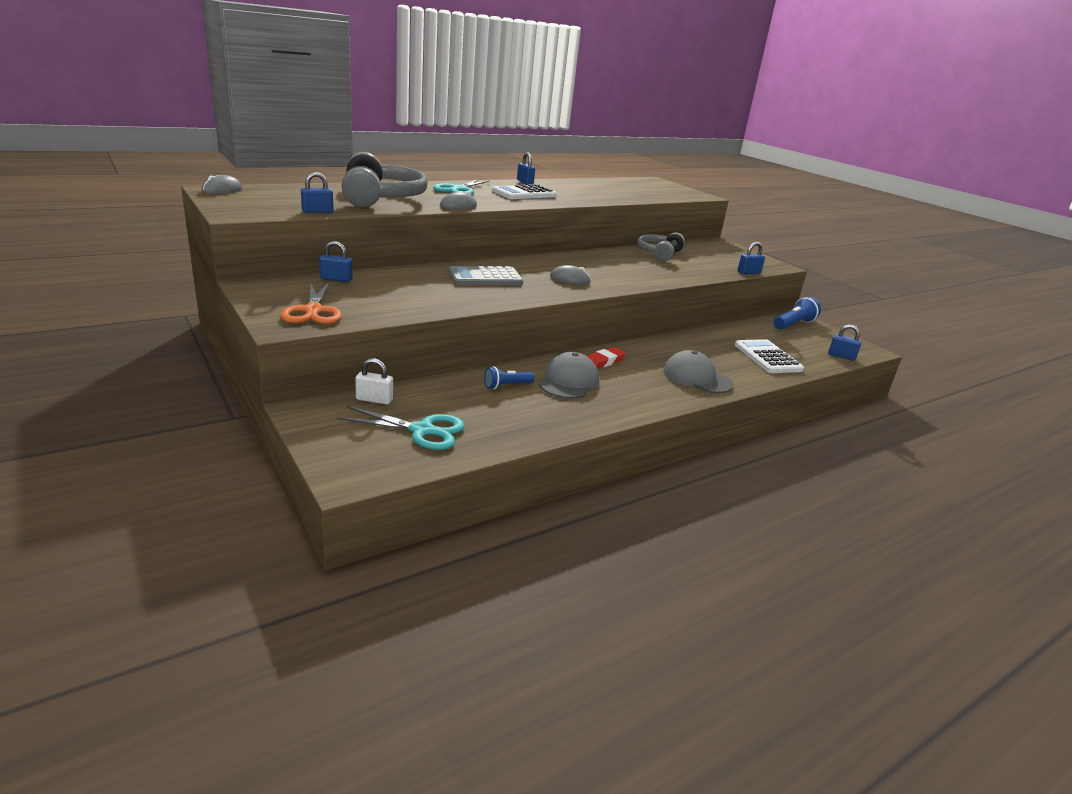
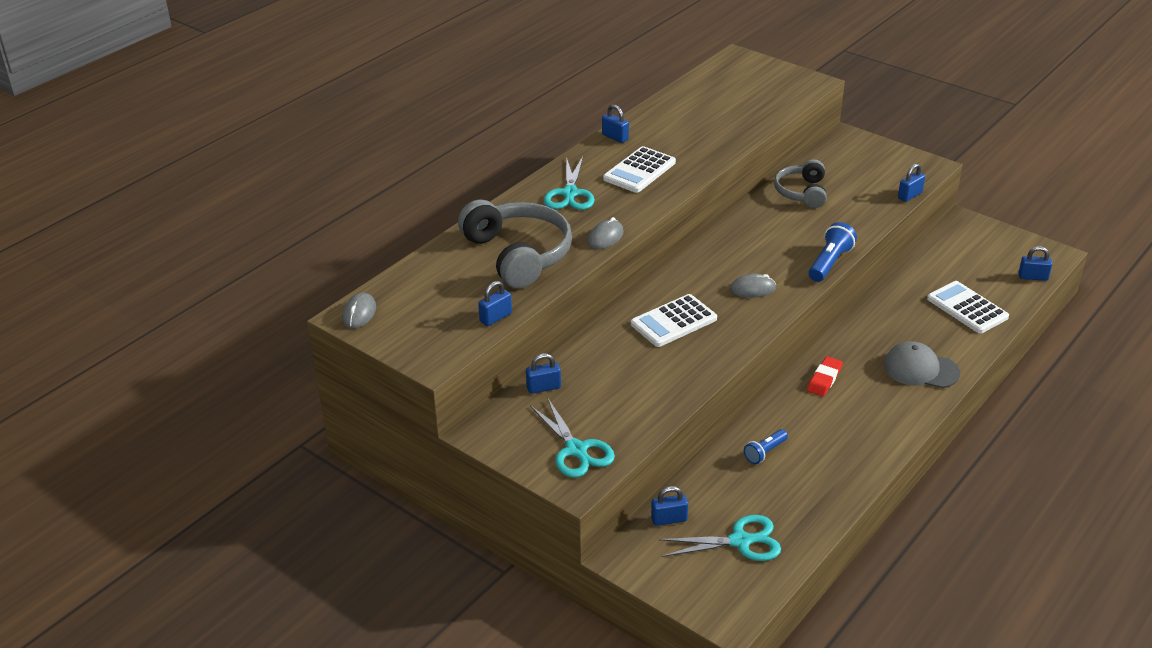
camera: 15 degrees left, 10 degrees up
(313, 311) = (576, 450): orange scissors -> turquoise scissors
(374, 400) = (669, 519): white padlock -> blue padlock
(485, 278) = (673, 321): grey calculator -> white calculator
(569, 381) = (813, 423): grey cap -> none
(793, 324) = (966, 237): blue flashlight -> blue flashlight (829, 263)

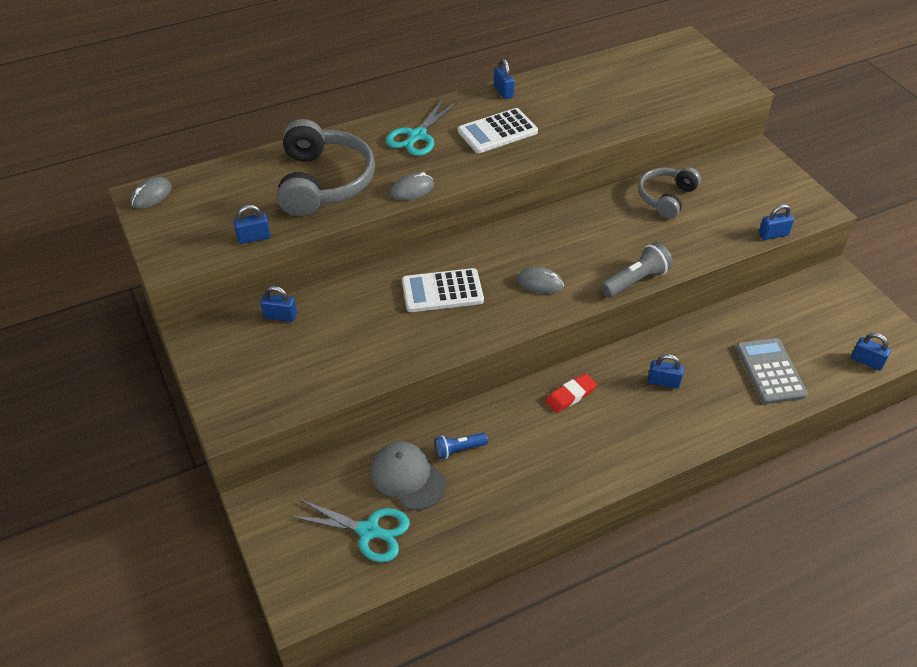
camera: 25 degrees right, 10 degrees up
(576, 450) = (258, 388): turquoise scissors -> none
(669, 519) = (324, 482): blue padlock -> blue padlock (663, 382)
(829, 263) = (635, 281): blue flashlight -> grey flashlight
(920, 369) = (673, 420): grey cap -> grey cap (407, 477)
(967, 308) = (770, 371): white calculator -> grey calculator

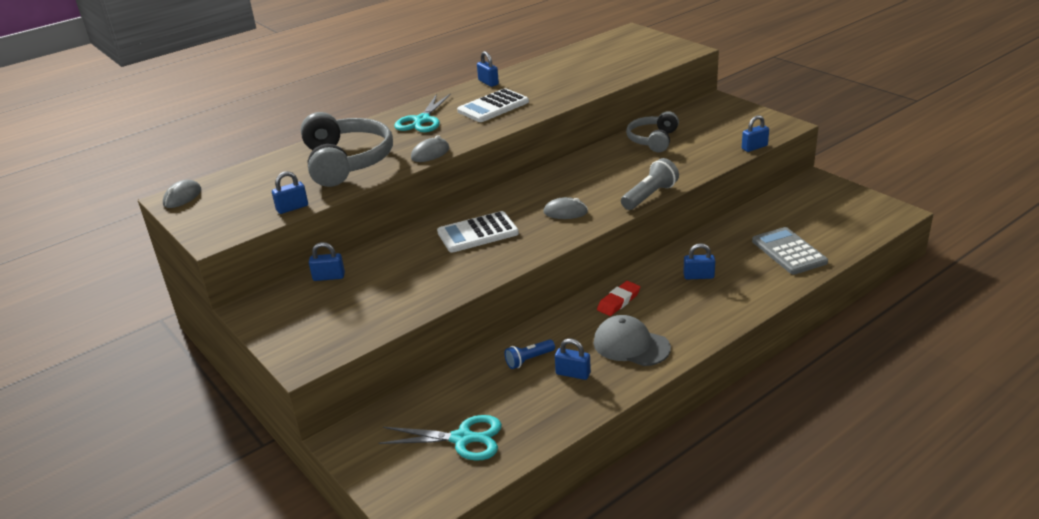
camera: 10 degrees left, 15 degrees down
(407, 477) = (486, 390): grey cap -> grey cap (631, 345)
(866, 361) = (867, 230): blue padlock -> blue padlock (573, 374)

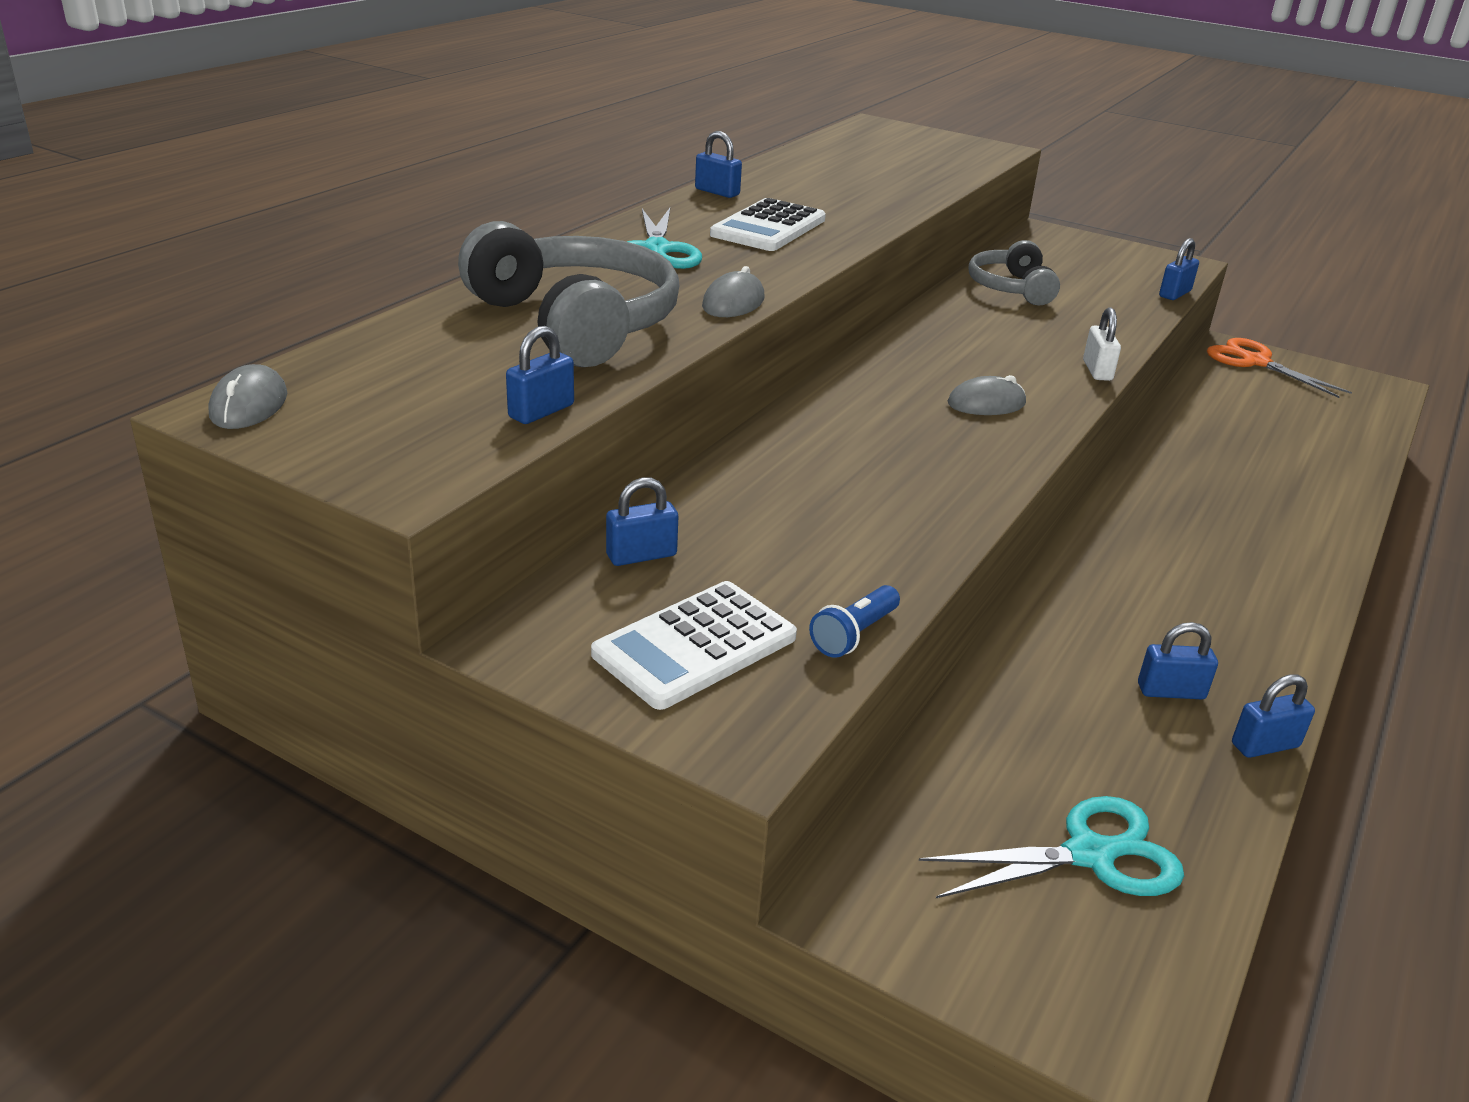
camera: 25 degrees left, 0 degrees up
(477, 233) = (866, 449): white calculator -> white calculator (694, 646)
(529, 360) = (1072, 677): blue flashlight -> blue flashlight (854, 635)
(618, 301) = (1126, 554): red eraser -> none
(631, 345) = (1217, 626): grey cap -> none
(649, 196) = (1097, 370): grey flashlight -> white padlock
(698, 276) = (1210, 501): blue padlock -> blue padlock (1265, 745)
(789, 252) = (1301, 452): grey calculator -> none
(821, 190) = (1255, 362): none -> orange scissors

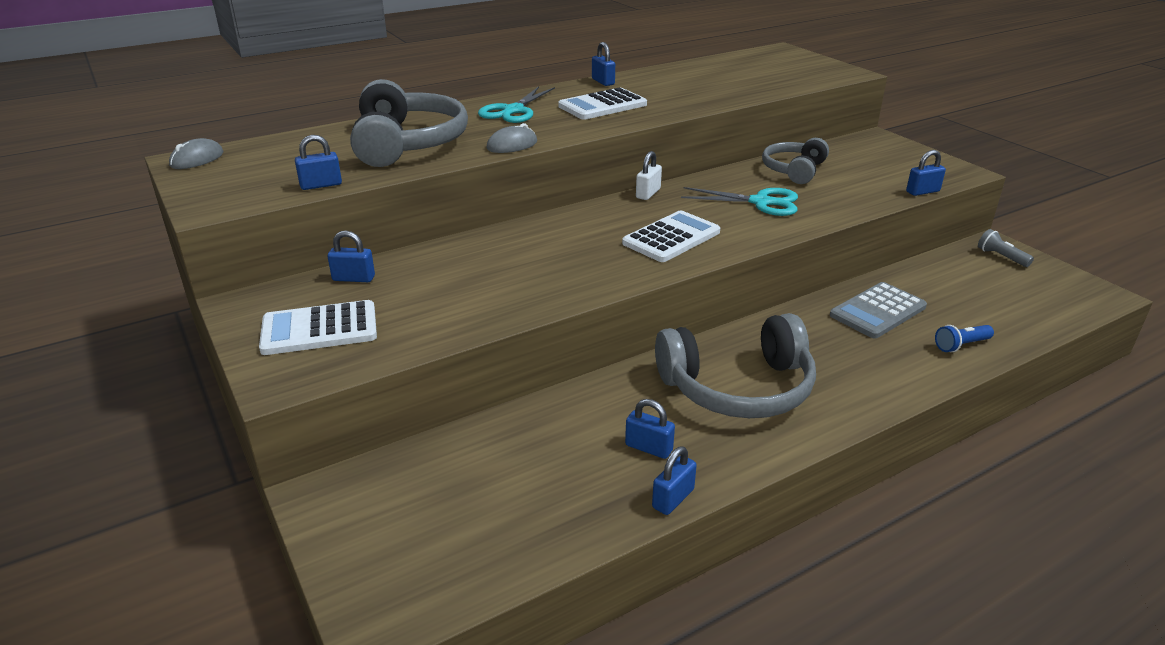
camera: 30 degrees right, 0 degrees up
(854, 635) = (408, 346): blue flashlight -> blue flashlight (961, 345)
(986, 403) = (671, 238): grey mouse -> white calculator
(1090, 854) = (478, 519): turquoise scissors -> turquoise scissors (760, 202)
(1097, 370) = (782, 231): white padlock -> white padlock (648, 193)
(1178, 586) = (738, 388): none -> grey headphones
(1211, 453) = (877, 311): none -> grey calculator
(1255, 362) = (1001, 257): orange scissors -> grey flashlight
(1265, 745) = (673, 499): blue padlock -> blue padlock turned 60 degrees counterclockwise

